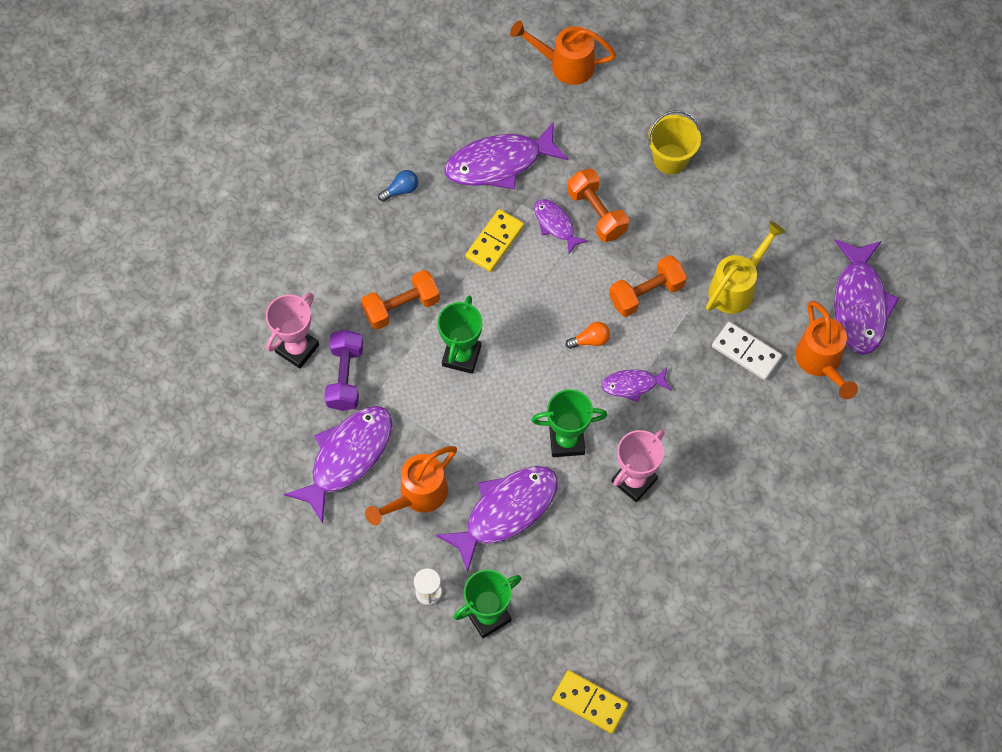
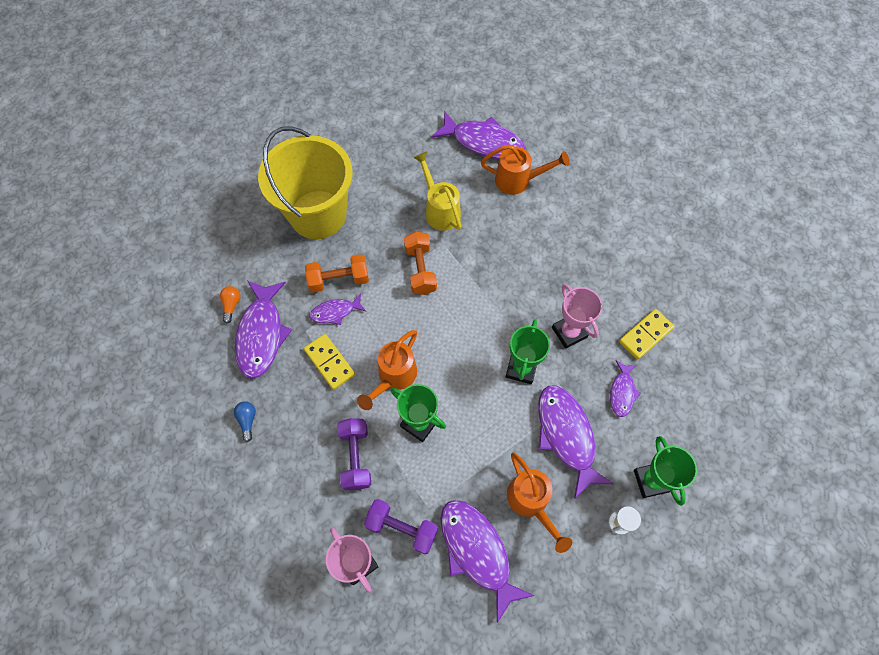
camera: 70 degrees left, 0 degrees up
(401, 307) = (356, 457): orange dumbbell -> purple dumbbell
(565, 65) = (200, 256): orange watering can -> orange watering can (394, 377)
(590, 340) = (443, 322): orange light bulb -> orange light bulb (231, 305)
(590, 702) = (739, 427): yellow domino -> yellow domino (645, 335)
(633, 385) = (491, 305): purple fish -> purple fish (622, 392)
(670, 159) = (318, 214): yellow bucket -> yellow bucket, size x2.05
(746, 352) = (493, 222): white domino -> none

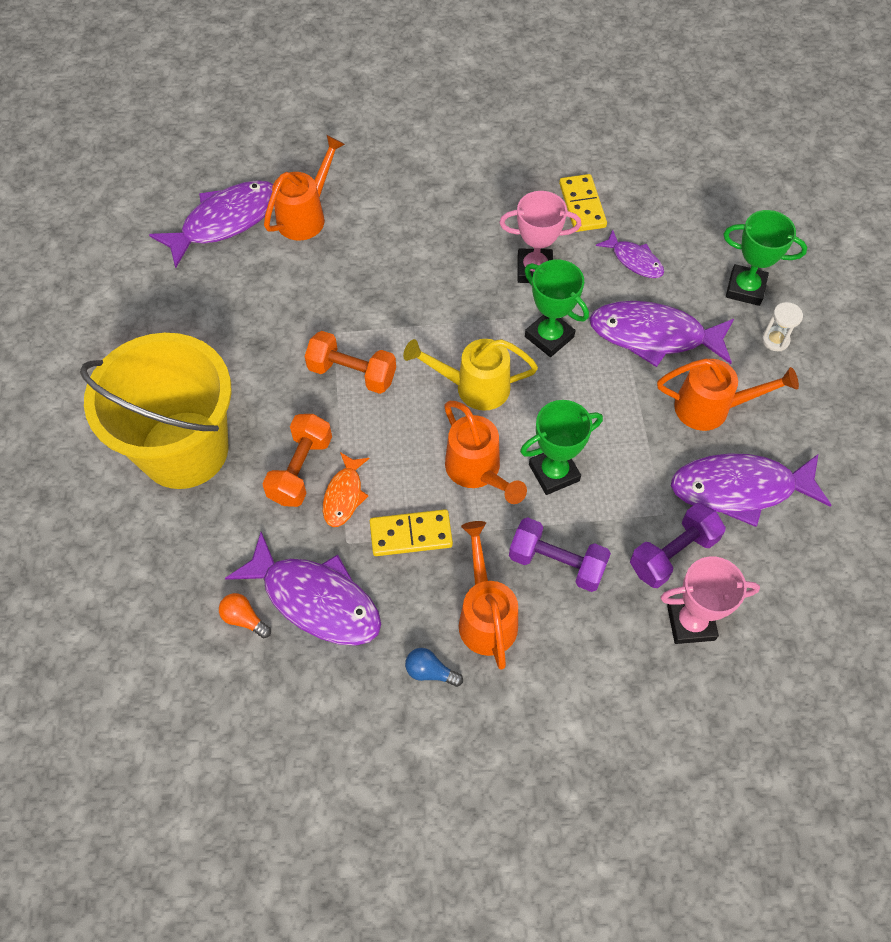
camera: 60 degrees left, 5 degrees down
(298, 433) = (486, 616): none -> orange watering can
(335, 312) = (344, 495): purple fish -> orange fish
(440, 210) = (284, 312): yellow watering can -> yellow watering can (474, 387)

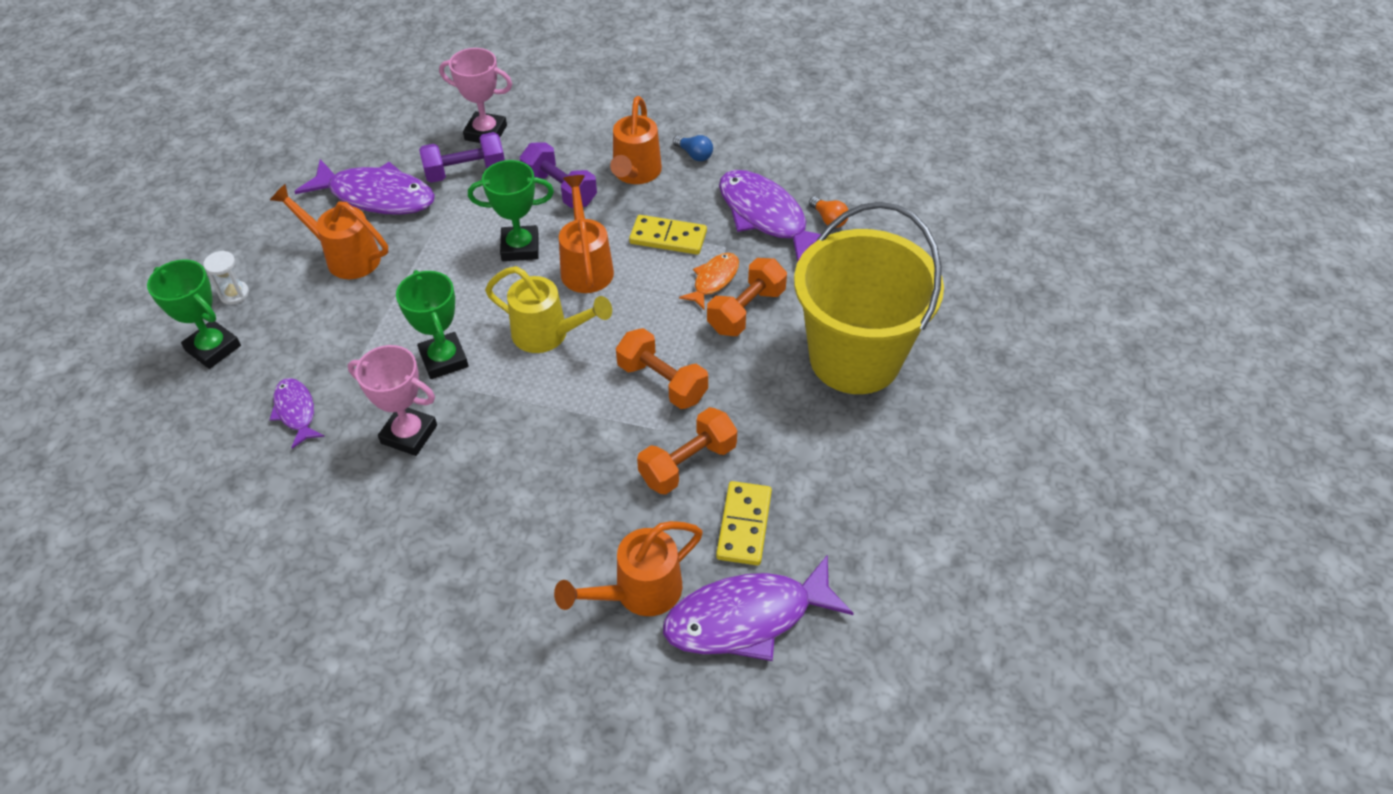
camera: 160 degrees left, 10 degrees down
(304, 311) = (688, 464): none -> orange dumbbell
(582, 205) = (298, 496): yellow domino -> yellow domino (744, 525)
(654, 336) = (342, 330): purple fish -> none

